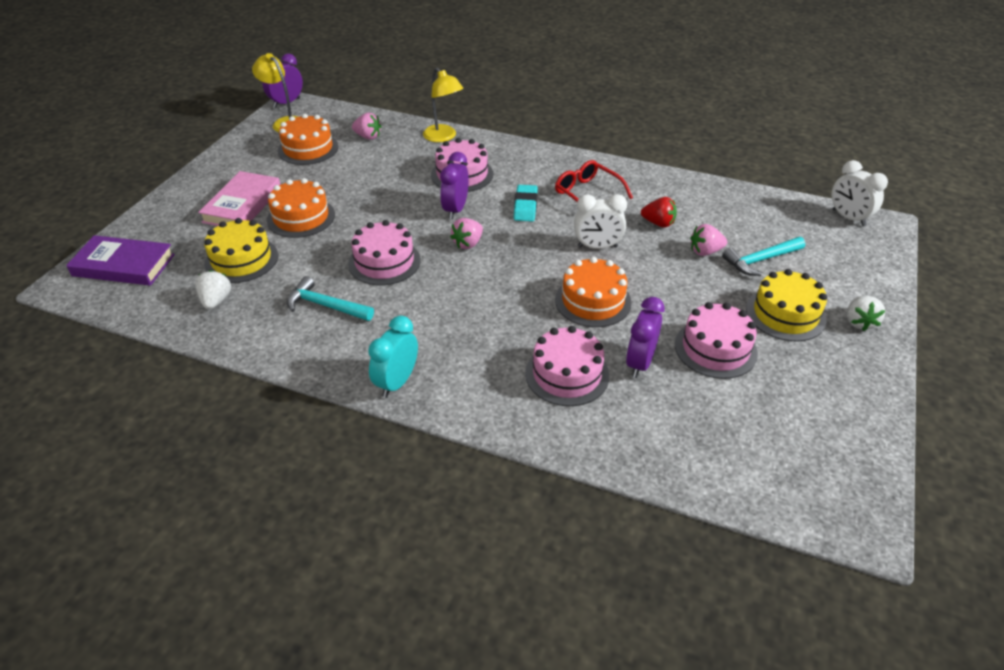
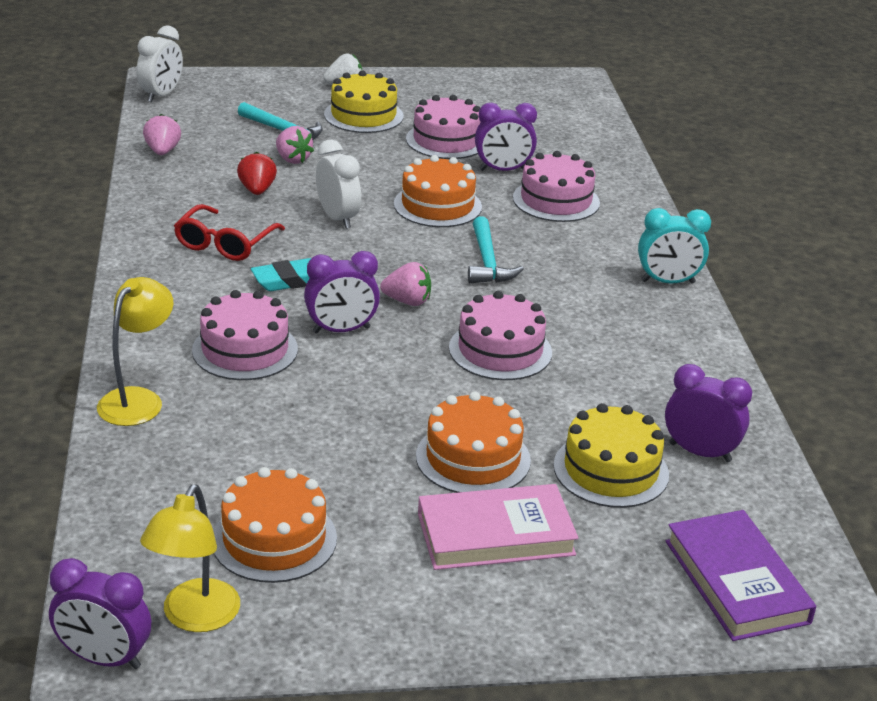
camera: 120 degrees left, 10 degrees down
(216, 301) = (700, 452): white strawberry -> purple clock
(325, 305) = (617, 364): turquoise hammer -> turquoise hammer (487, 262)
(368, 137) = (186, 483): pink strawberry -> pink strawberry (162, 151)

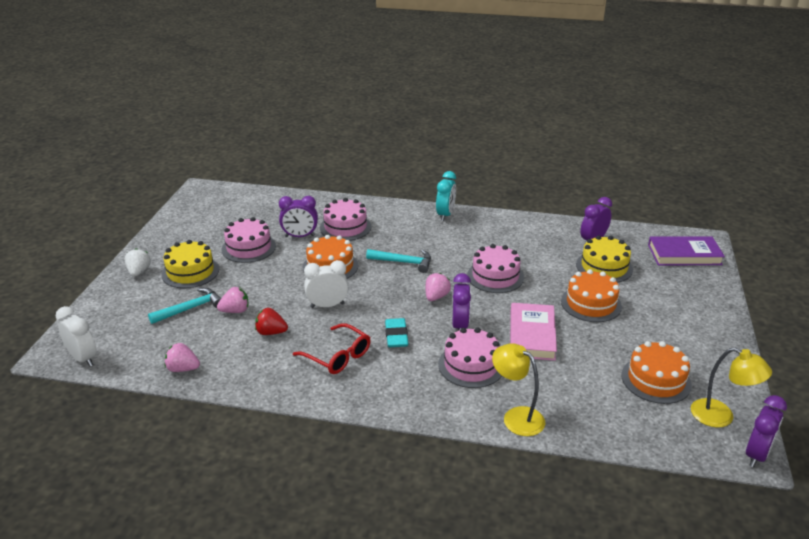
camera: 70 degrees left, 0 degrees up
(495, 534) = (652, 309): pink book -> pink book (532, 335)
(503, 170) = (300, 236): purple clock -> purple clock turned 75 degrees clockwise

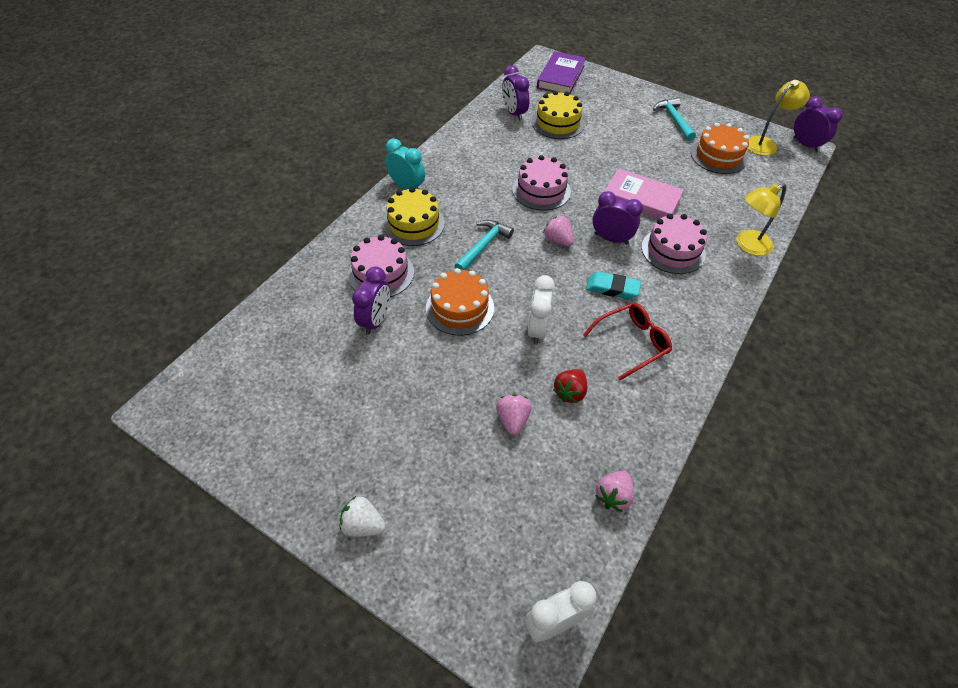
camera: 70 degrees left, 20 degrees up
(190, 272) = (397, 456): yellow cake -> yellow cake (414, 224)
(190, 308) = (487, 469): turquoise hammer -> turquoise hammer (674, 119)
(248, 248) = (372, 379): pink cake -> none
(591, 304) = (609, 150): orange cake -> none

